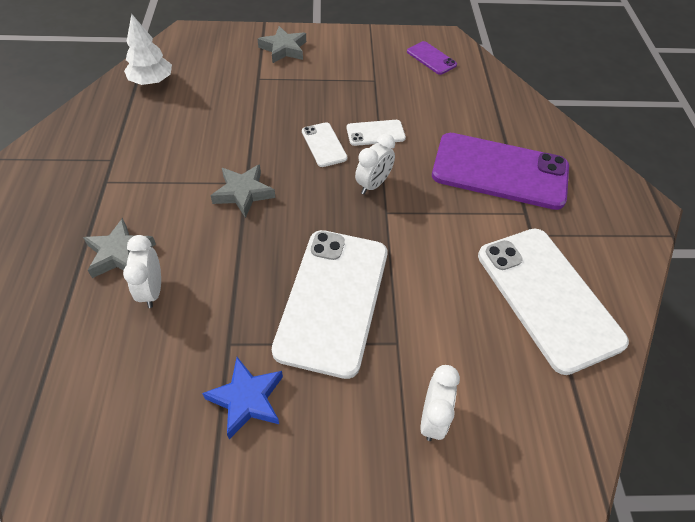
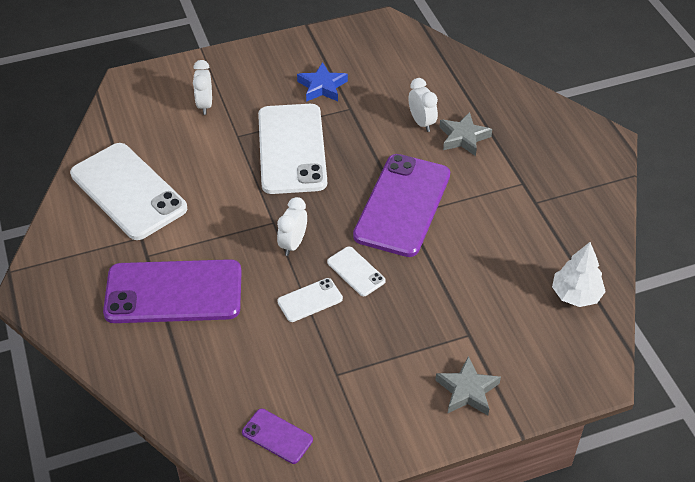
camera: 165 degrees right, 5 degrees down
(243, 193) = (402, 205): grey star -> purple phone

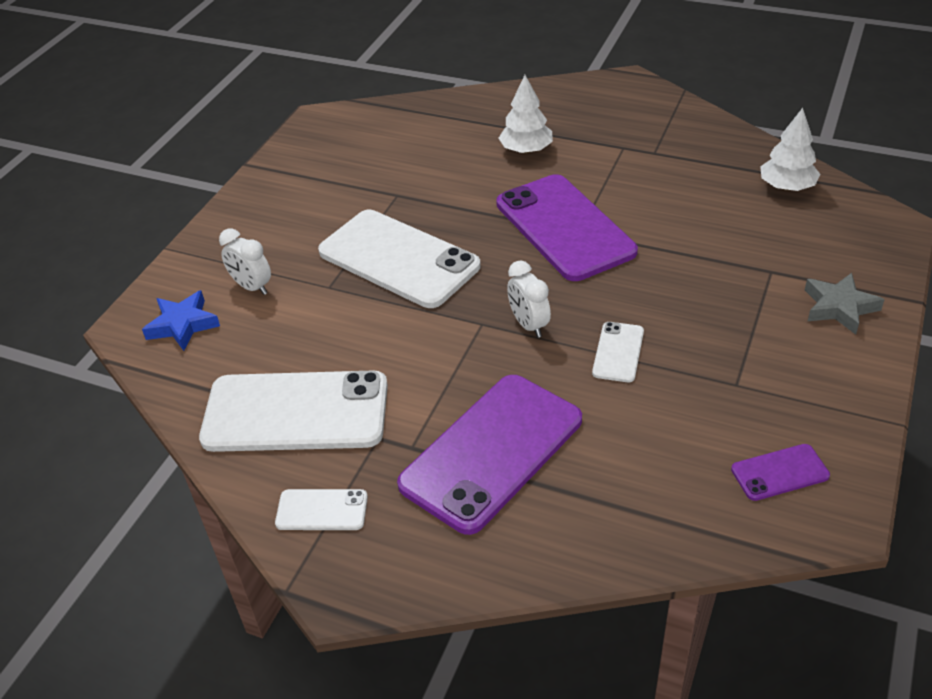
camera: 45 degrees left, 5 degrees down
(322, 87) = (343, 197): blue star -> blue star (183, 325)
(356, 271) = (615, 301): white phone -> white phone (322, 510)
(421, 122) = (475, 163): white clock -> none
(463, 137) = (526, 150): grey star -> white tree

